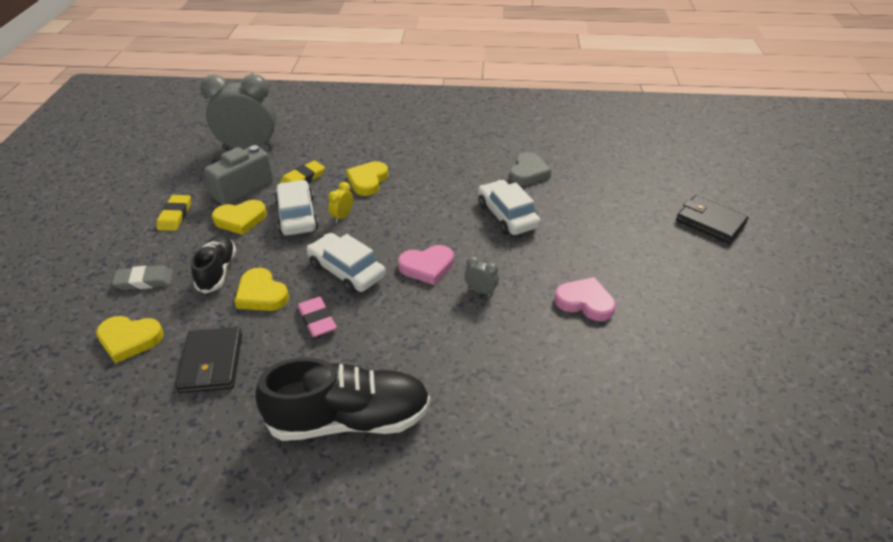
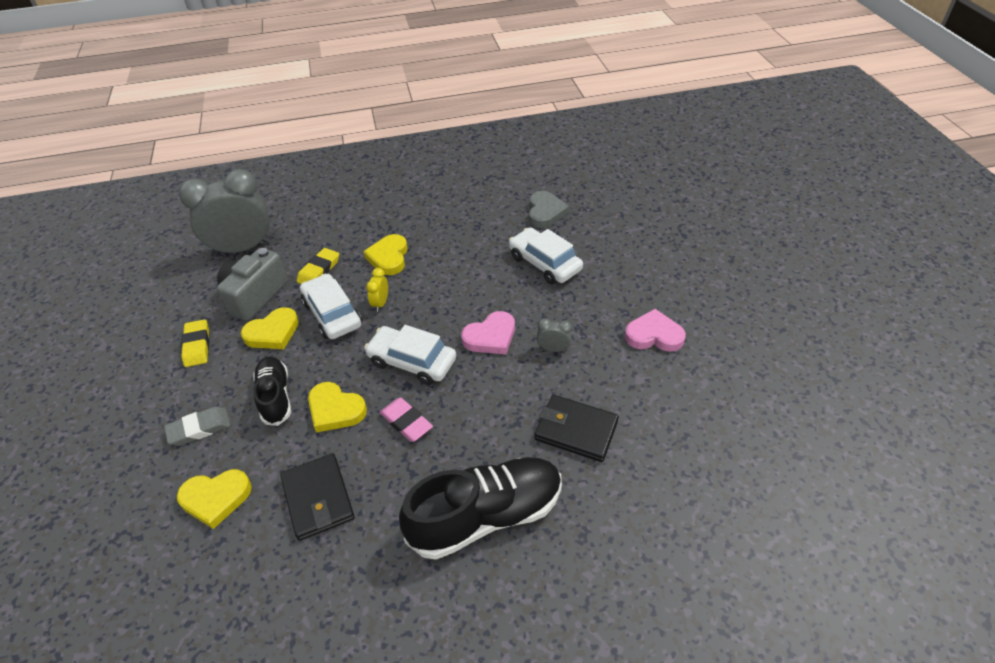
camera: 15 degrees left, 5 degrees up
(710, 222) = (732, 226): black wallet -> black wallet (576, 430)

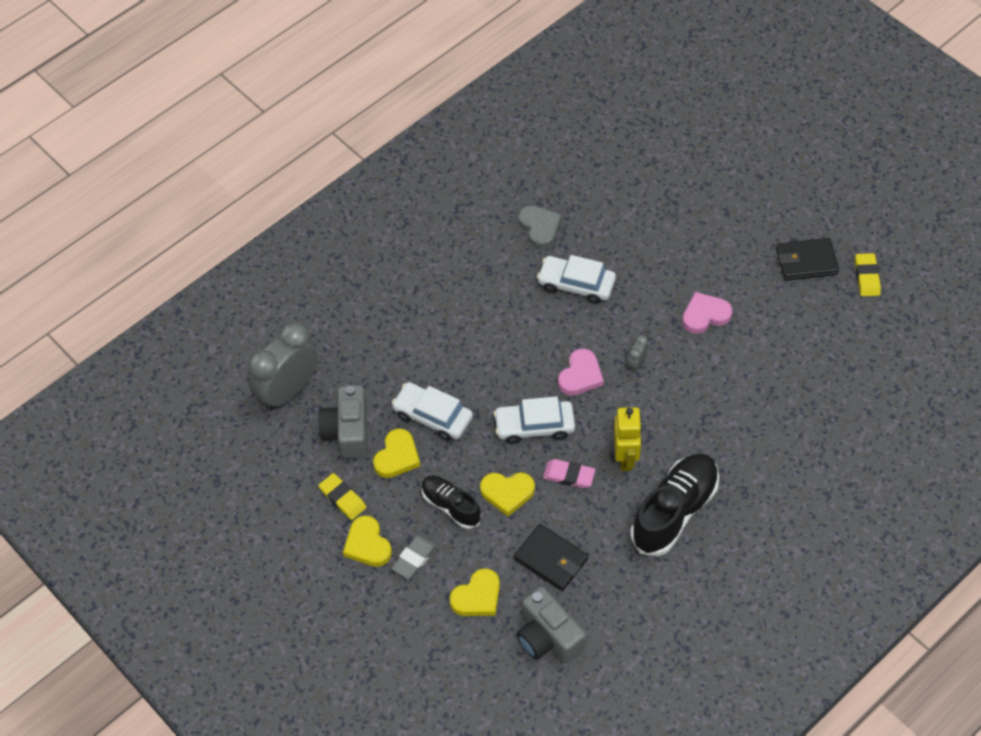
camera: 30 degrees left, 10 degrees up
(239, 587) = (548, 637): none -> grey camera
(319, 270) = (382, 381): yellow eraser -> yellow eraser (867, 277)
(380, 303) = (466, 387): yellow clock -> none
(389, 257) = (435, 339): yellow heart -> yellow heart (367, 544)
(476, 432) = (625, 458): none -> yellow robot
(553, 349) = (636, 363): grey clock -> grey clock turned 45 degrees counterclockwise
(576, 430) = (695, 422): black wallet -> black wallet (806, 261)

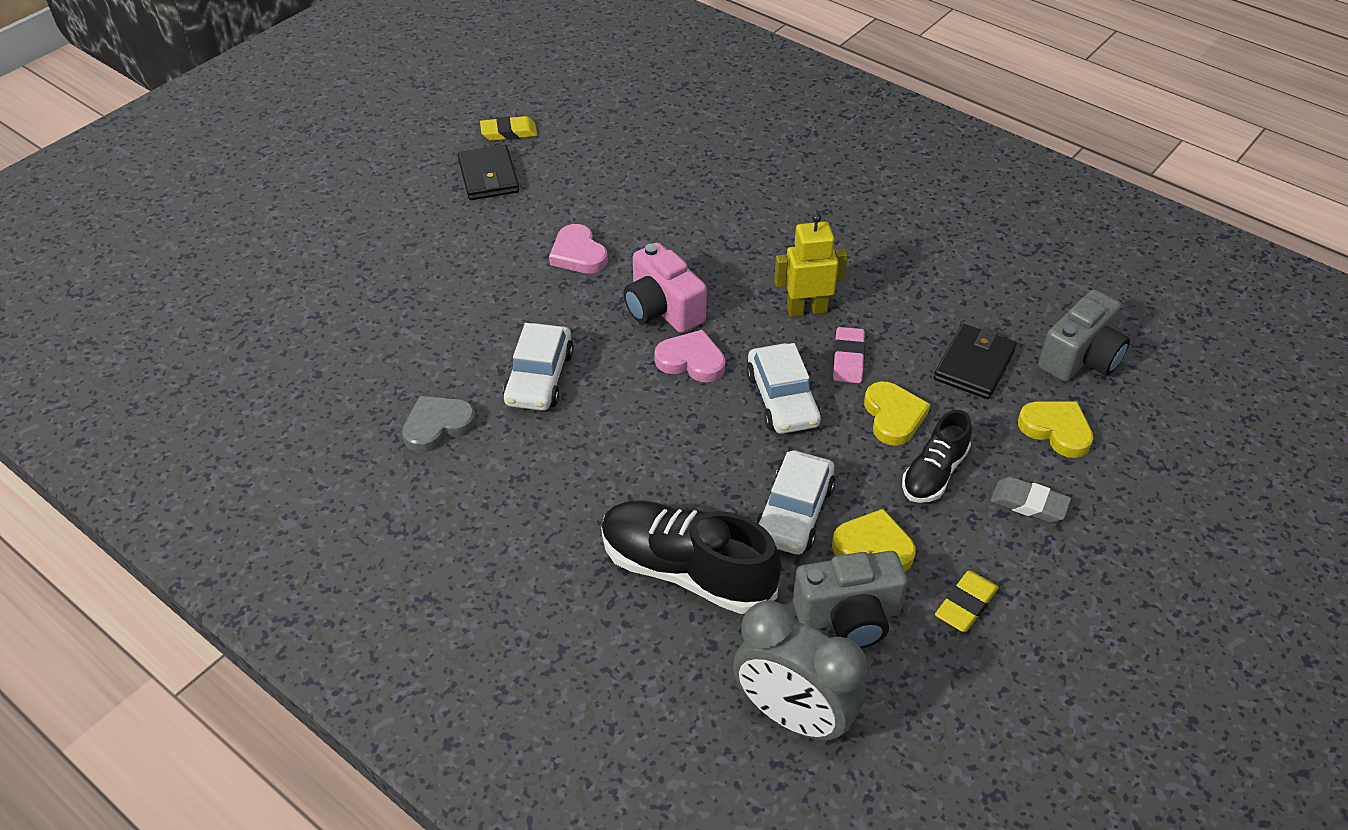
camera: 100 degrees left, 10 degrees down
(367, 544) = (1029, 561): yellow heart -> none
(636, 363) = (662, 309): grey clock -> pink camera
(674, 511) = (869, 264): black shoe -> black shoe (686, 571)

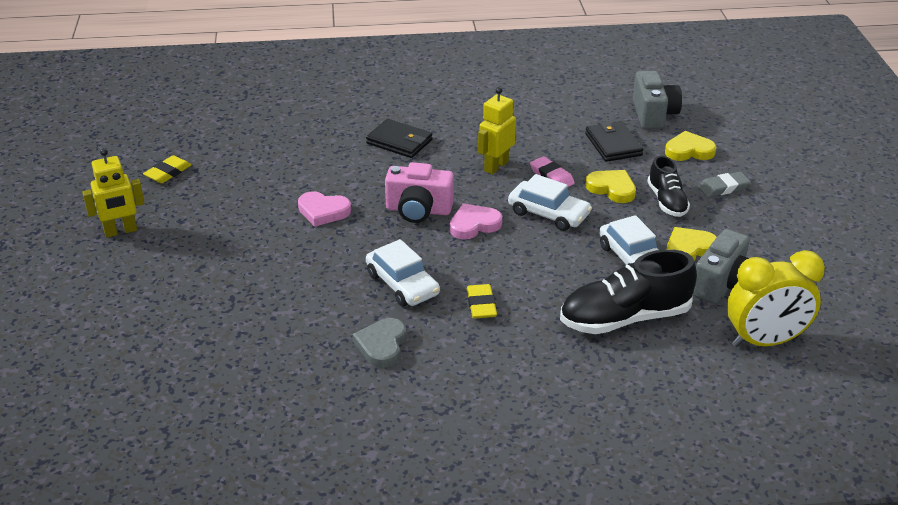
camera: 45 degrees left, 10 degrees down
(399, 169) = (120, 231): none -> yellow robot
(489, 176) = (194, 203): black wallet -> black wallet (399, 142)
(793, 716) = (765, 341): grey clock -> yellow clock
(965, 605) = (761, 245): yellow eraser -> yellow eraser (481, 305)

